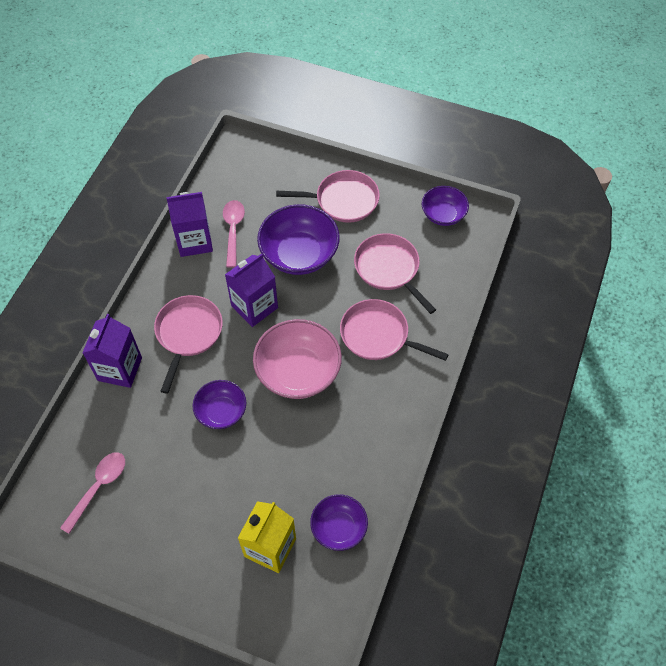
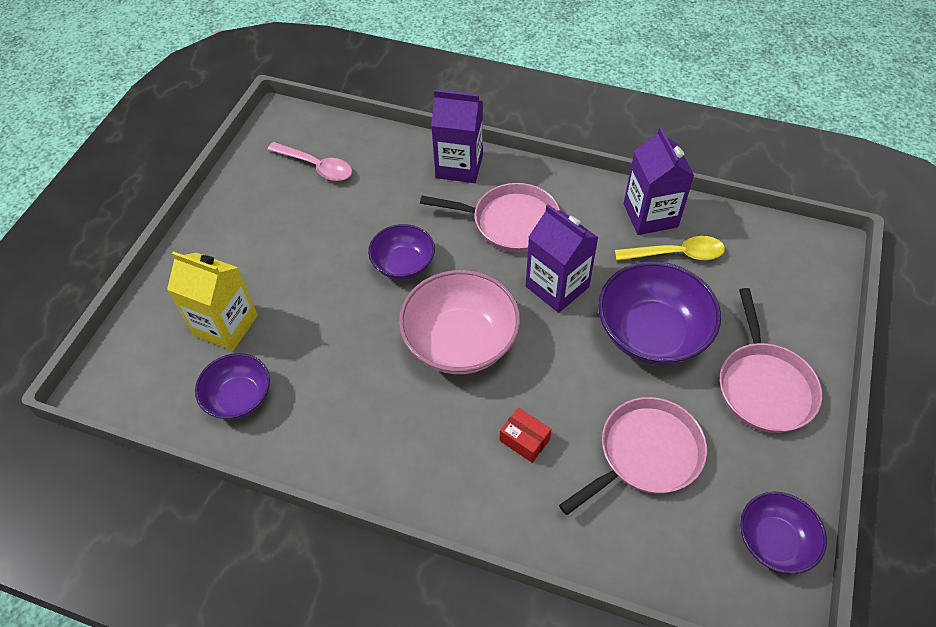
camera: 90 degrees right, 5 degrees down
(233, 231) = (676, 254): pink spoon -> yellow spoon
(378, 335) = (524, 440): pink pan -> red box

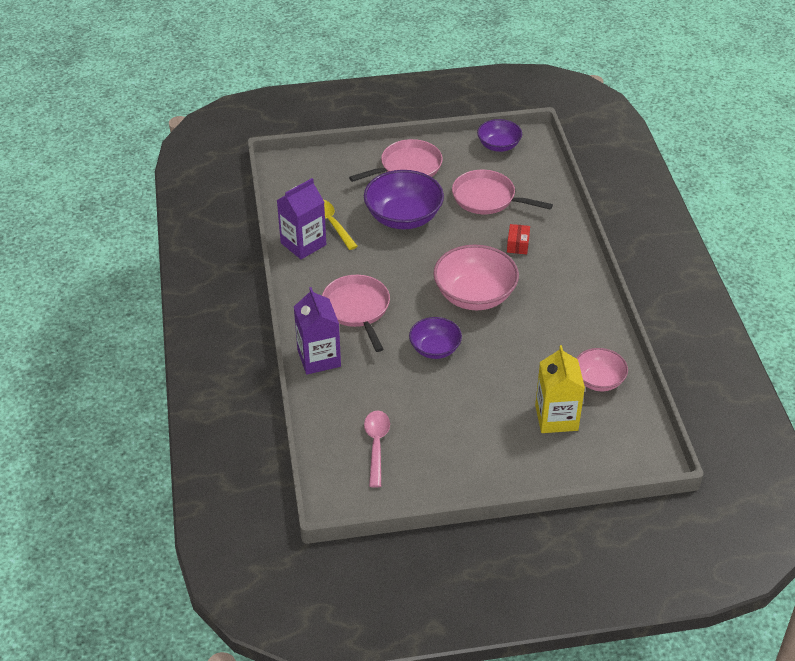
camera: 120 degrees left, 10 degrees down
(239, 397) = (598, 380): purple bowl -> pink bowl
(557, 286) = (398, 267): purple carton -> none

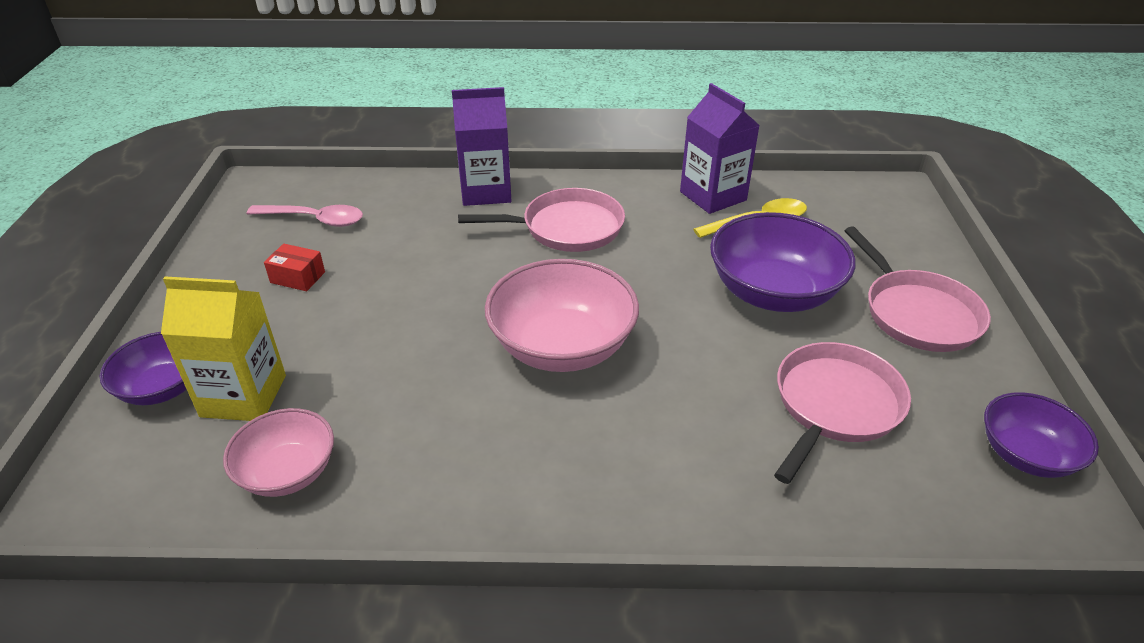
camera: 100 degrees right, 5 degrees down
(435, 349) = (459, 288): purple bowl -> purple bowl (163, 387)
(518, 245) = (688, 426): red box -> red box (298, 277)

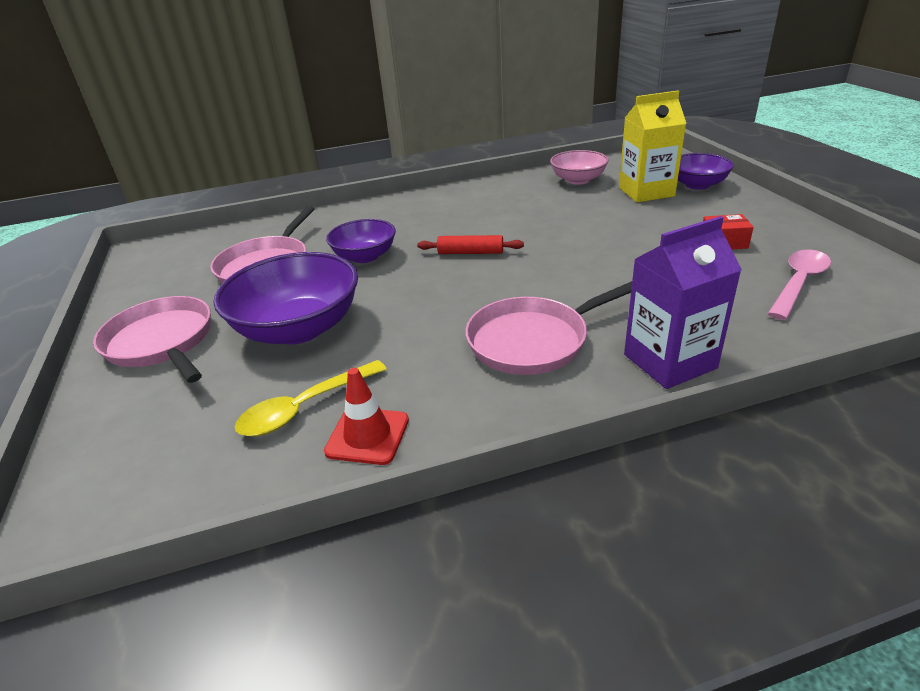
camera: 165 degrees right, 5 degrees down
(314, 219) = (798, 283): pink spoon -> pink spoon turned 135 degrees clockwise
(562, 346) = (470, 252): pink bowl -> red rolling pin
(713, 196) = (367, 436): purple carton -> red traffic cone
(1026, 454) = (147, 271): purple bowl -> purple bowl (365, 256)

